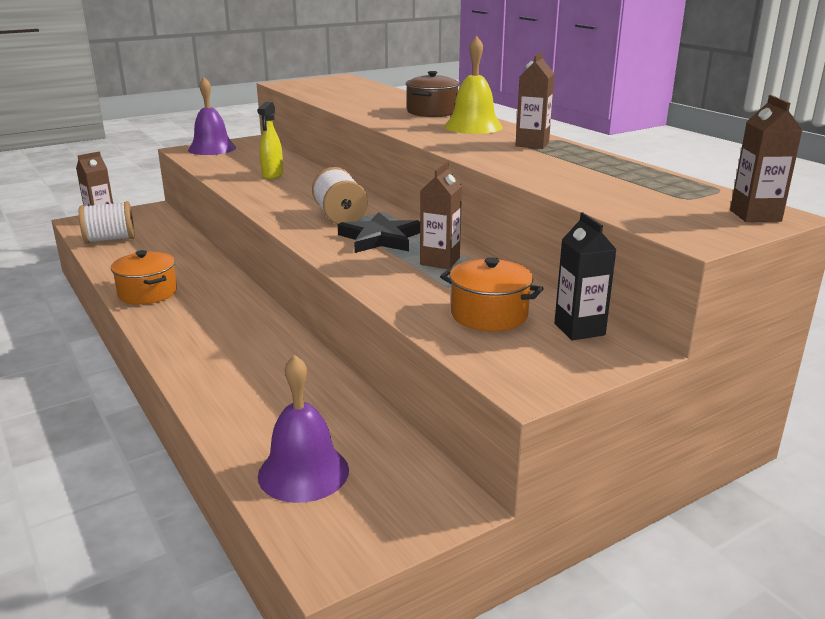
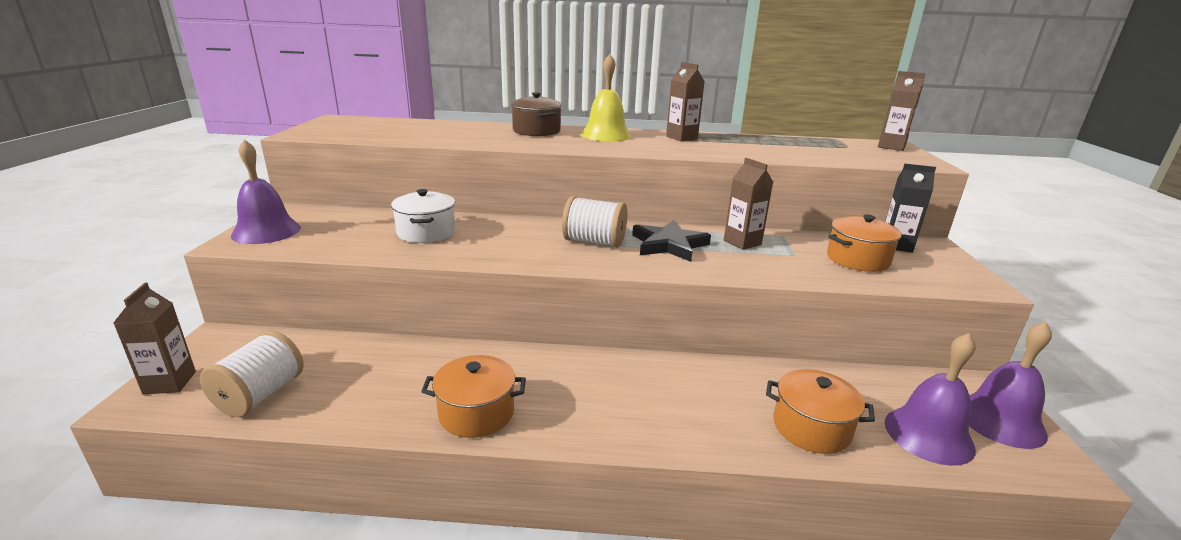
camera: 55 degrees left, 0 degrees up
(253, 411) = (811, 427): none -> orange pot
(272, 175) = (426, 233): yellow spray bottle -> white pot
(382, 516) = (1000, 420): none -> purple bell

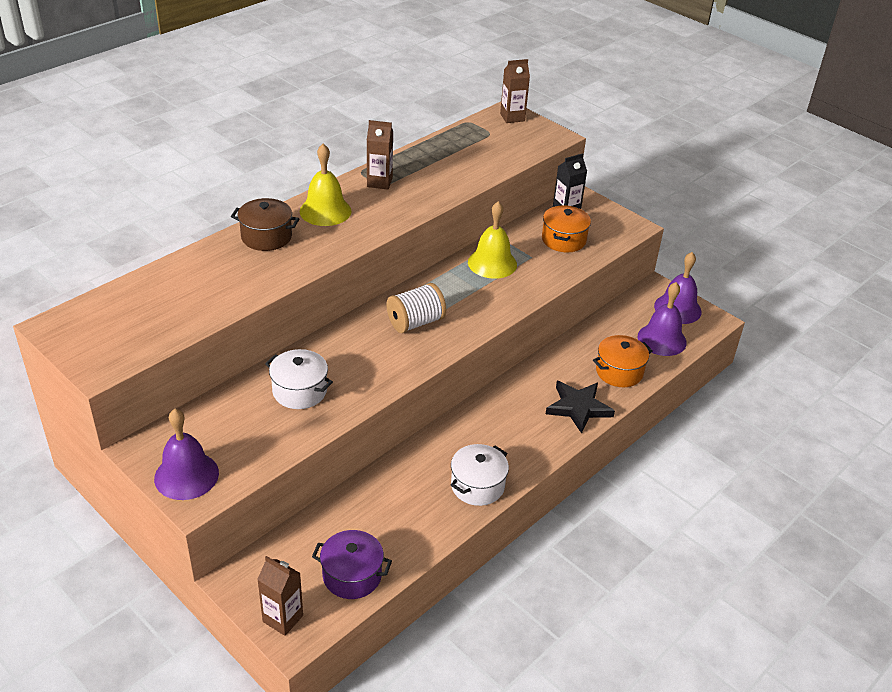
camera: 50 degrees left, 15 degrees up
(260, 395) = (352, 575): white spool -> purple pot
(476, 413) = (477, 486): orange pot -> white pot
(668, 245) = (459, 294): black star -> black star (578, 408)
(742, 242) = (492, 263): brown carton -> yellow bell

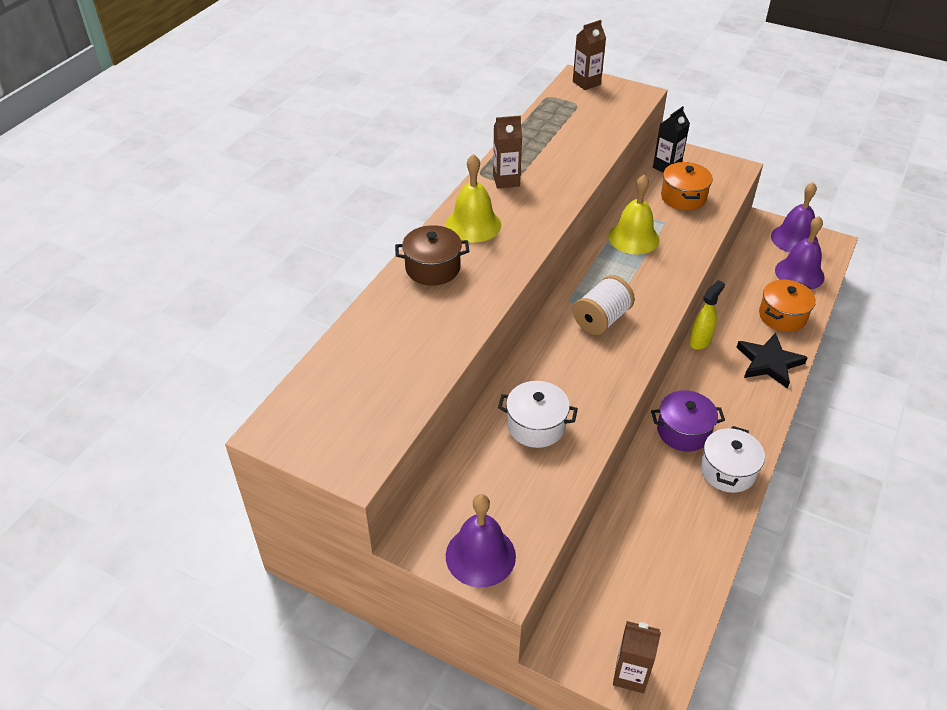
camera: 15 degrees left, 5 degrees up
(352, 575) = (668, 604): purple pot -> purple pot (683, 431)
(524, 373) = (700, 341): none -> yellow spray bottle

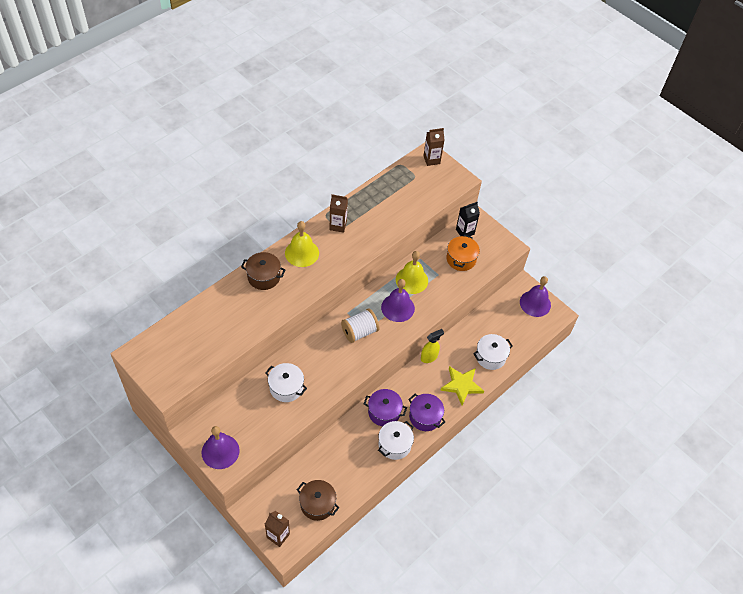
camera: 15 degrees right, 10 degrees up
(665, 599) = (317, 504): none -> brown pot
(746, 419) = (425, 417): none -> purple pot
(769, 363) = (461, 385): black star -> yellow star
(782, 316) = (490, 357): orange pot -> white pot
(799, 273) = (521, 330): purple bell -> purple bell (398, 307)

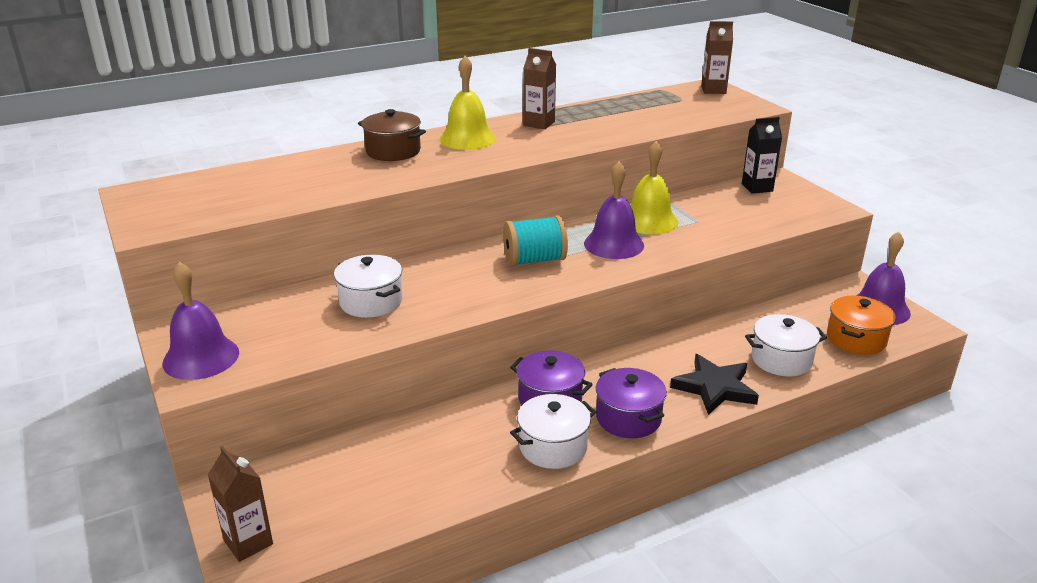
camera: 20 degrees right, 25 degrees down
(317, 504) = (356, 508): brown pot -> none
(359, 332) = (534, 260): white spool -> turquoise spool
(429, 357) = (661, 344): yellow spray bottle -> none
(461, 259) = (743, 211): orange pot -> orange pot (856, 339)
(461, 385) = (714, 388): yellow star -> black star

